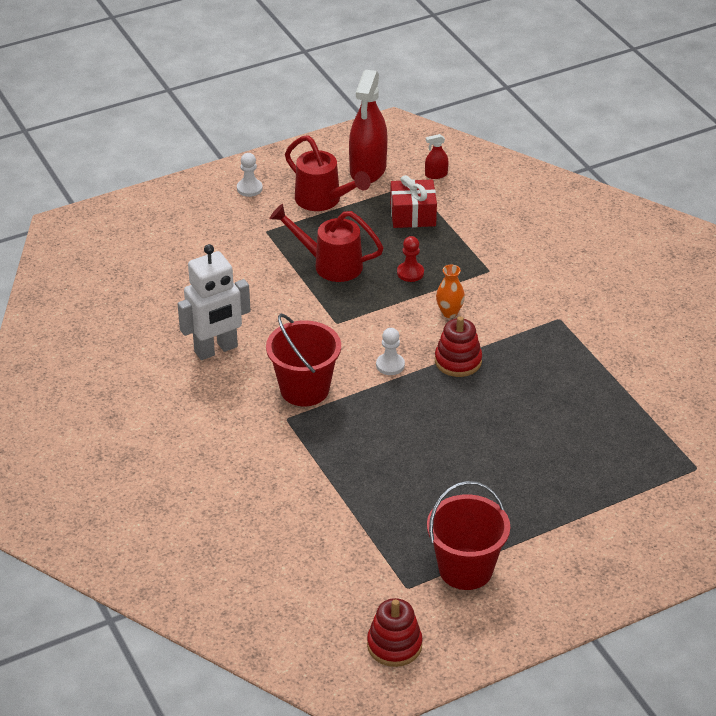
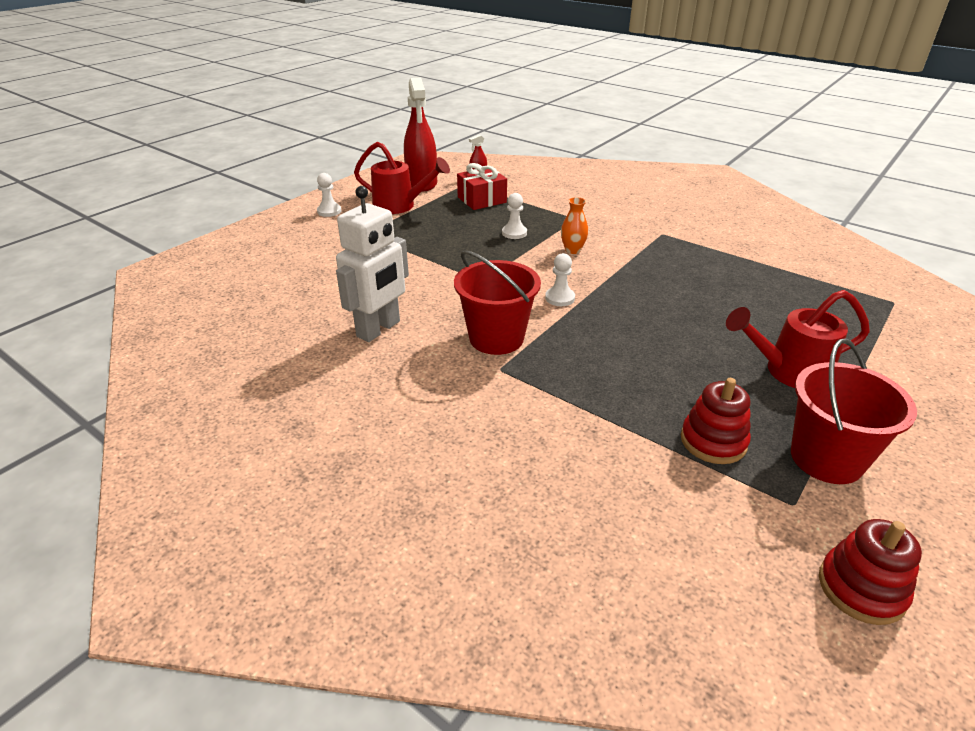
camera: 25 degrees left, 5 degrees down
(330, 264) = (440, 242): red watering can -> red watering can (788, 372)
(410, 273) = (514, 233): red pawn -> white pawn
(458, 361) = (615, 280): red stacking toy -> red stacking toy (713, 441)

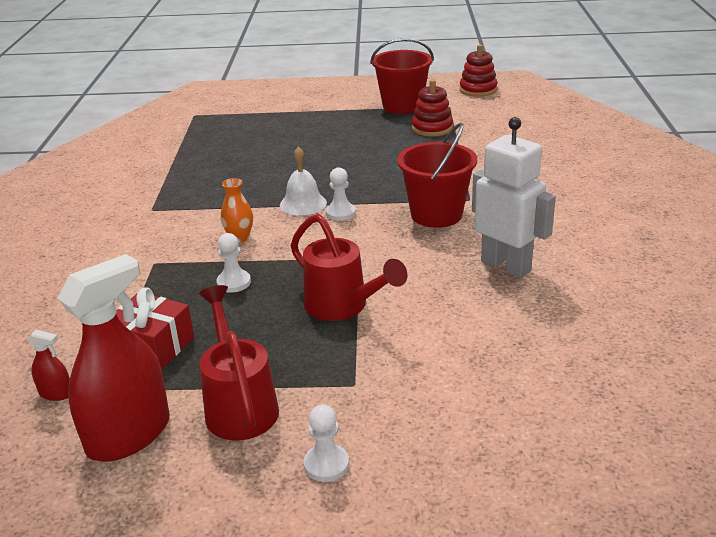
camera: 125 degrees left, 5 degrees down
(379, 329) = (506, 266): white robot -> white robot turned 45 degrees clockwise
(598, 289) = (303, 204): none -> white bell
(788, 372) = (331, 125): red watering can -> red watering can (342, 307)

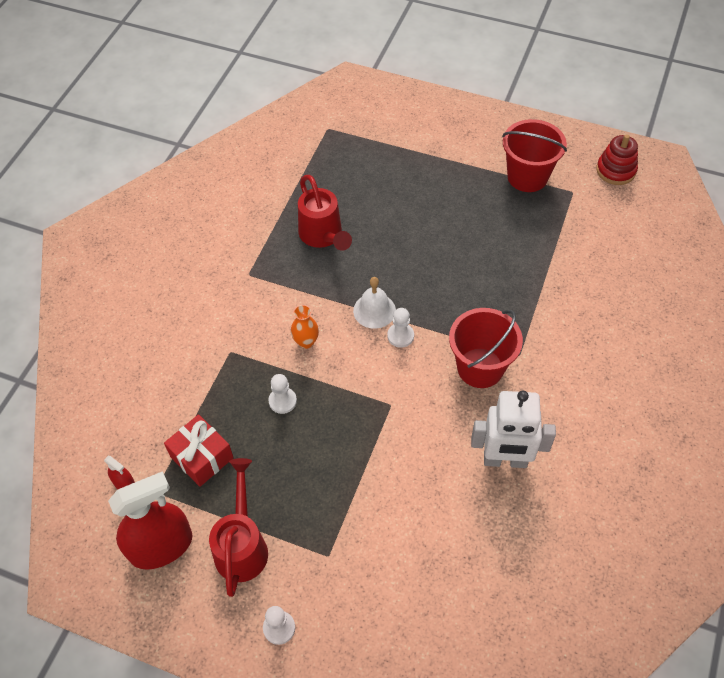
camera: 20 degrees right, 25 degrees up
(342, 307) = (354, 463): red watering can -> red watering can (323, 236)
(432, 128) = (538, 227): red stacking toy -> none
(506, 266) = (505, 460): white robot -> white robot turned 120 degrees clockwise

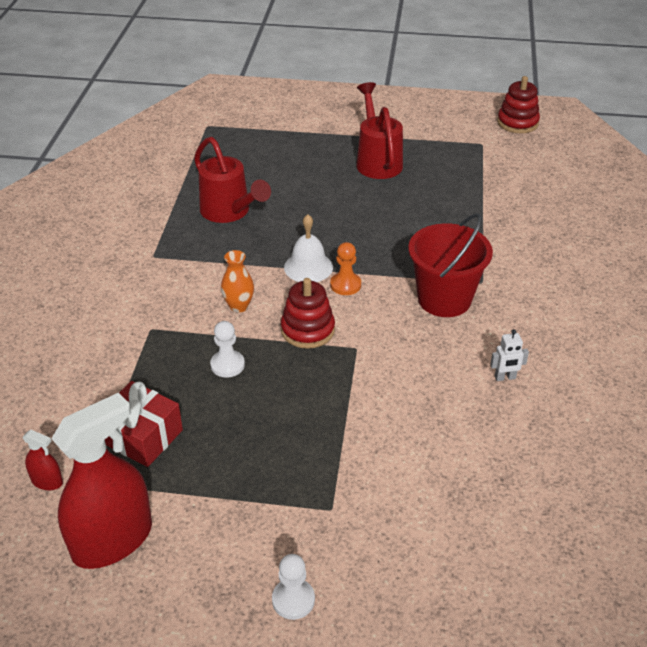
camera: 15 degrees left, 15 degrees down
(242, 545) = (219, 519): red watering can -> red watering can (377, 161)
(356, 378) = (307, 330): none -> red stacking toy
(400, 336) = (345, 285): white pawn -> orange pawn
(505, 460) = (505, 378): white robot -> white robot, size x0.40
(527, 177) = (431, 138): red bucket -> none

